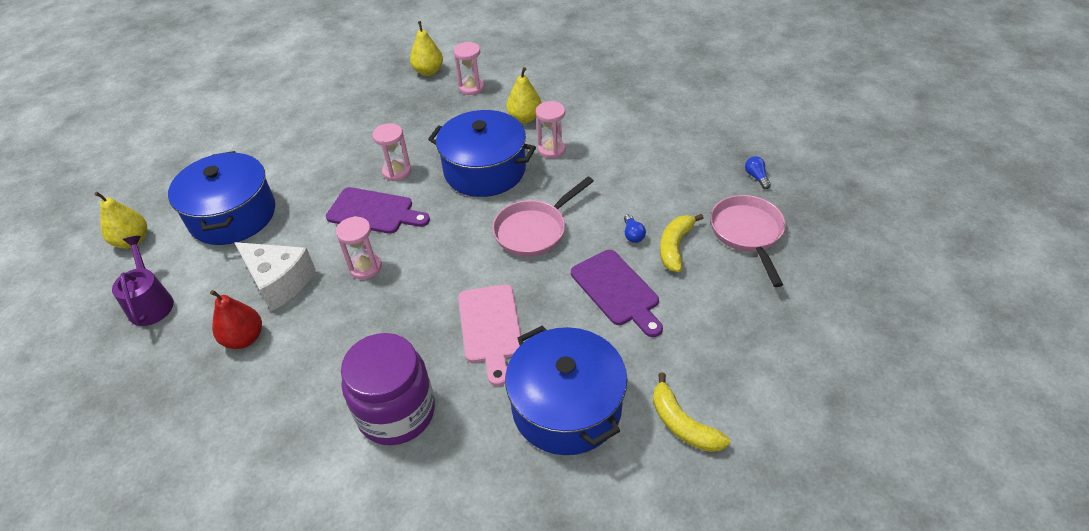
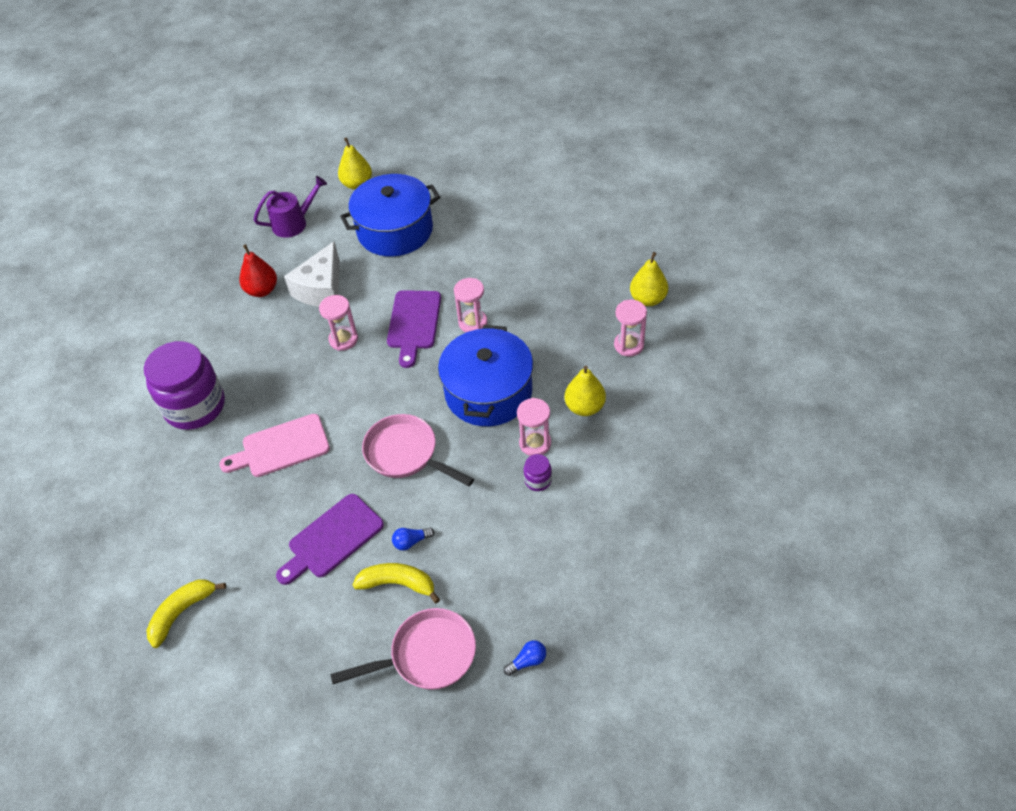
camera: 80 degrees right, 5 degrees up
(566, 407) = (199, 520): blue pot -> none
(590, 152) = (538, 480): none -> purple jar

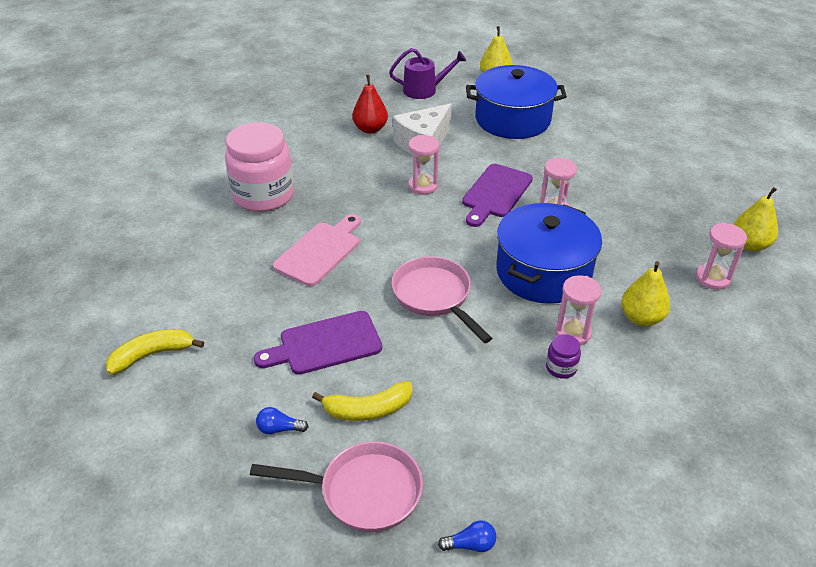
camera: 20 degrees right, 10 degrees down
(195, 406) = (263, 195): purple jar -> pink jar
(281, 447) = (320, 251): pink cutting board -> pink cutting board turned 120 degrees clockwise
(398, 584) = (368, 409): yellow banana -> yellow banana turned 135 degrees clockwise
(411, 542) = (401, 376): blue light bulb -> blue light bulb (279, 429)

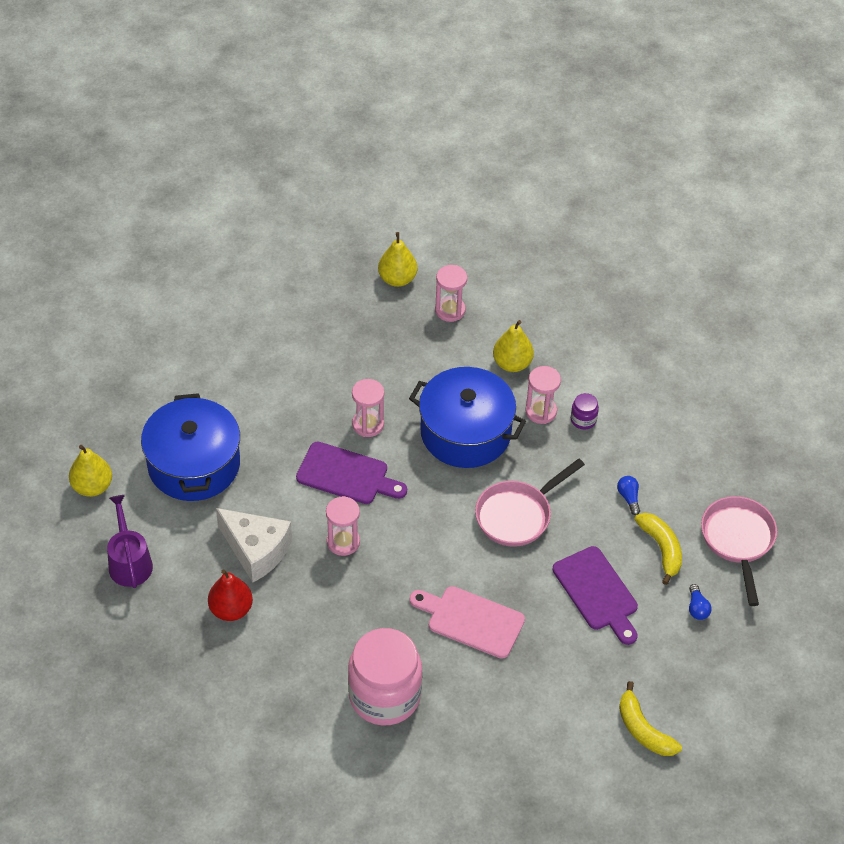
camera: 100 degrees left, 10 degrees up
(470, 544) = (760, 471): blue light bulb -> blue light bulb (628, 498)

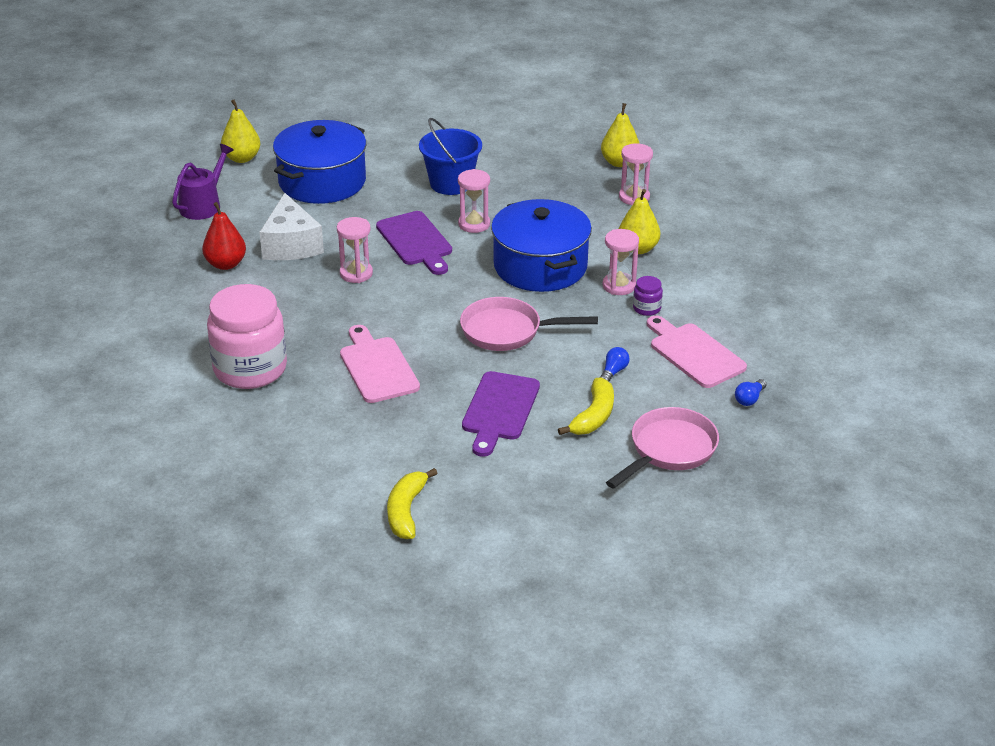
camera: 45 degrees right, 15 degrees down
(298, 393) = (451, 183): none -> blue bucket
(659, 440) = (694, 353): none -> pink cutting board
(697, 608) = (568, 468): blue light bulb -> blue light bulb (749, 399)

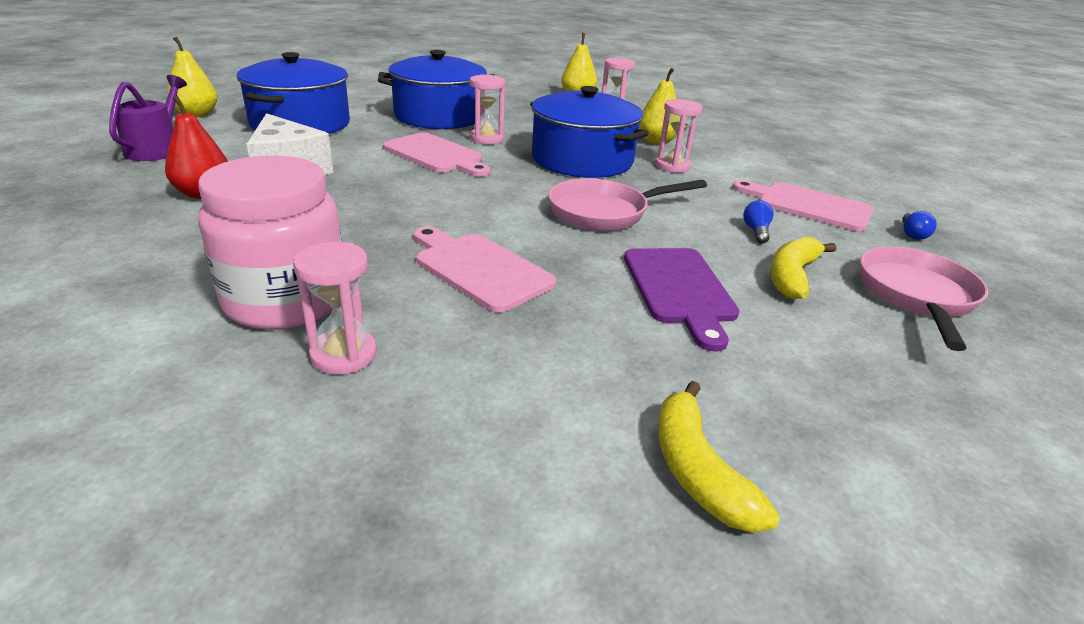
camera: 25 degrees left, 5 degrees down
(356, 273) = (385, 185): pink hourglass -> pink hourglass (343, 355)
(416, 241) = (436, 155): purple cutting board -> pink cutting board
(451, 183) = (439, 116): blue bucket -> blue pot
(593, 416) = (792, 276): yellow banana -> yellow banana turned 150 degrees counterclockwise
(646, 308) = (718, 178): purple jar -> none

